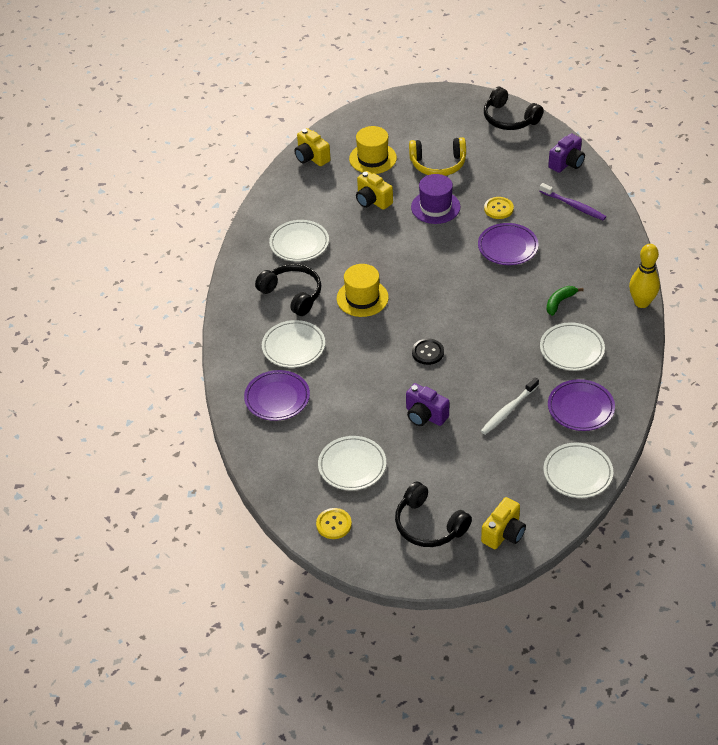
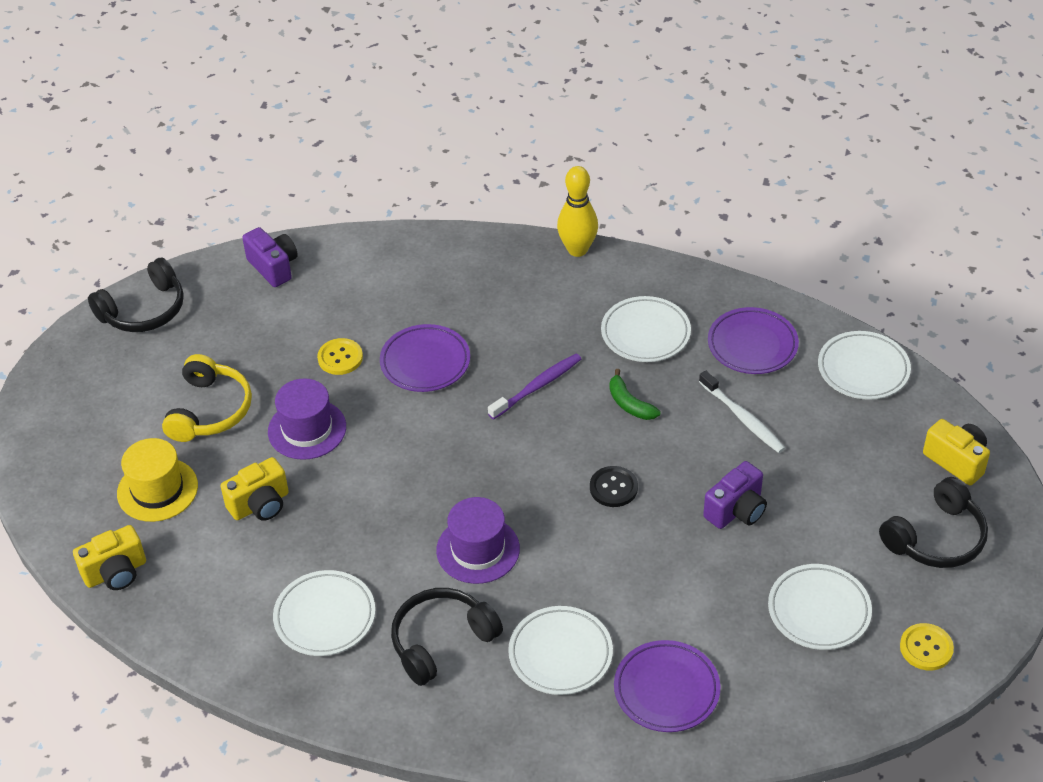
camera: 80 degrees left, 0 degrees up
(362, 298) = (478, 550): yellow hat -> purple hat
(560, 302) = (553, 328): green banana -> green banana (629, 404)
(573, 206) = (366, 277): purple toothbrush -> purple toothbrush (537, 386)

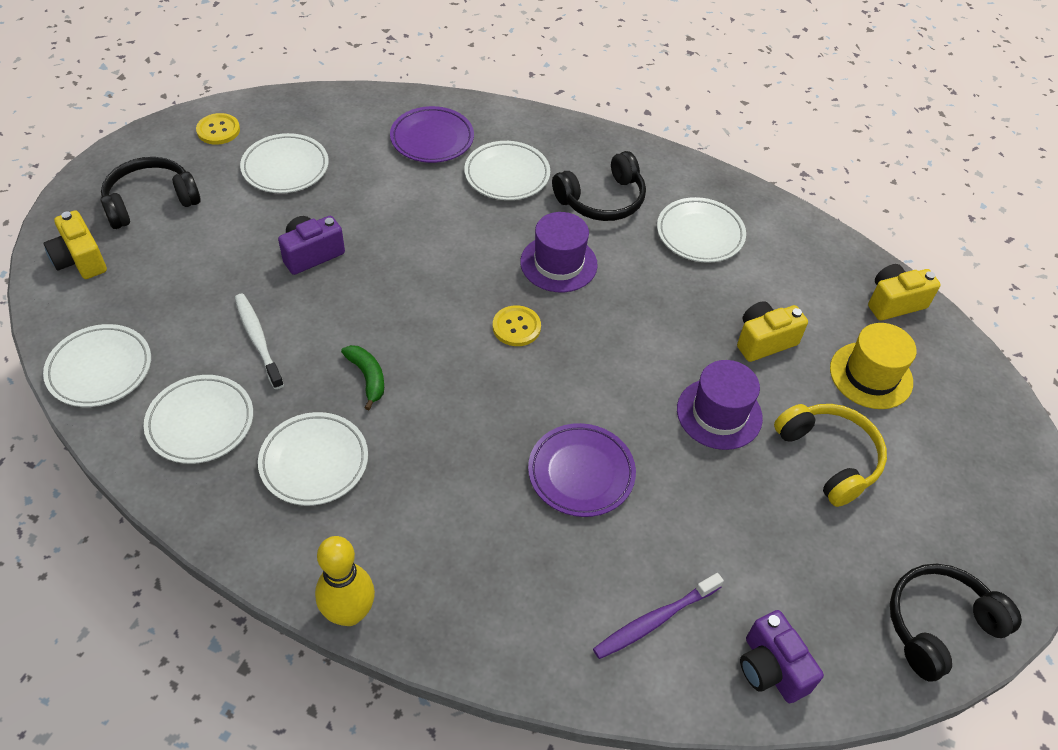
camera: 175 degrees left, 5 degrees up
(210, 410) = (829, 457): yellow headphones -> yellow headphones turned 135 degrees clockwise
(340, 358) = (681, 499): yellow button -> yellow button (516, 327)
(537, 386) = (460, 417): purple toothbrush -> purple toothbrush (654, 620)
(613, 488) = (417, 295): black button -> none
(752, 345) = (200, 422): purple plate -> white plate

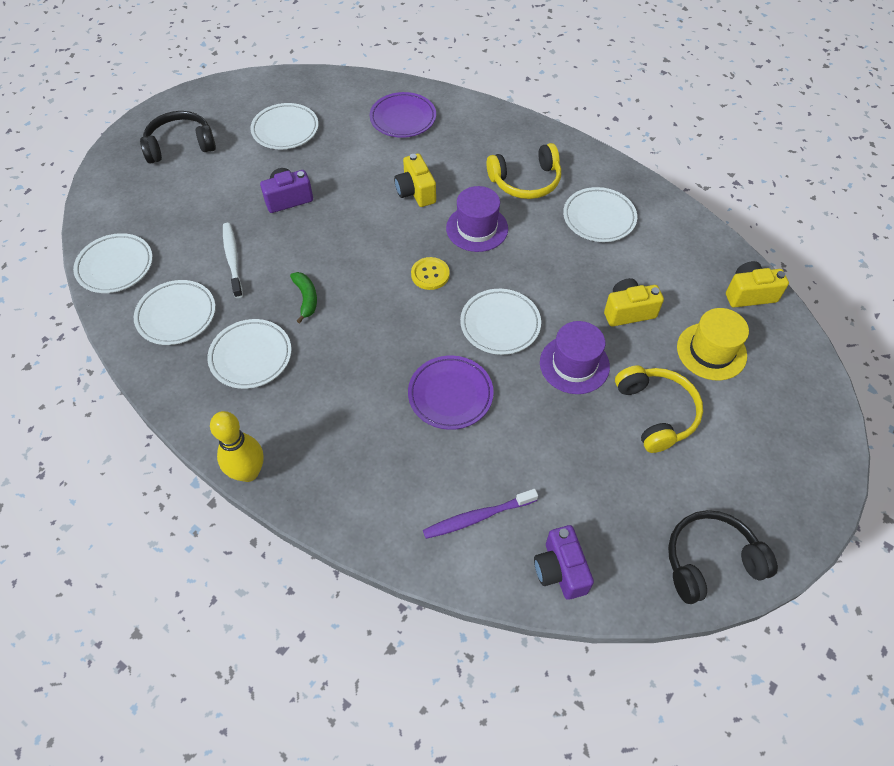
camera: 15 degrees right, 5 degrees up
(80, 260) = (120, 184): yellow camera -> yellow camera (415, 192)
(218, 130) = (243, 96): yellow button -> none
(507, 175) = (454, 153): white plate -> white plate (500, 324)
(602, 200) = (526, 181): black headphones -> yellow headphones

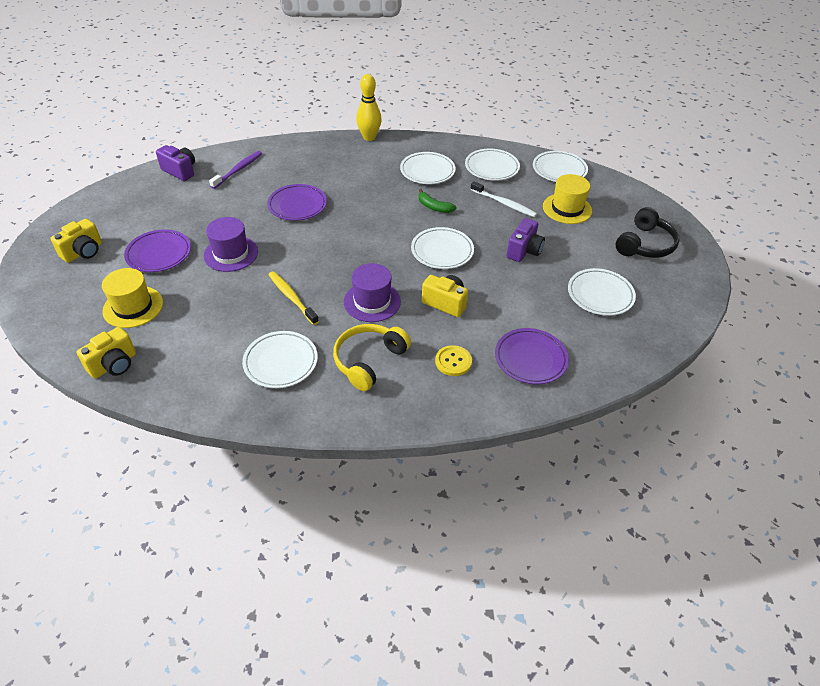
camera: 140 degrees right, 10 degrees down
(184, 217) = (567, 208): none -> yellow hat
(430, 274) = (373, 256): yellow button -> yellow button (453, 361)
(500, 324) = (298, 251): white plate -> white plate (442, 251)
(546, 273) = (292, 297): none -> yellow toothbrush
(628, 311) = (211, 302): yellow camera -> yellow camera (83, 252)
(656, 412) = (159, 254): yellow headphones -> purple plate
(710, 561) = (96, 206): black headphones -> none

